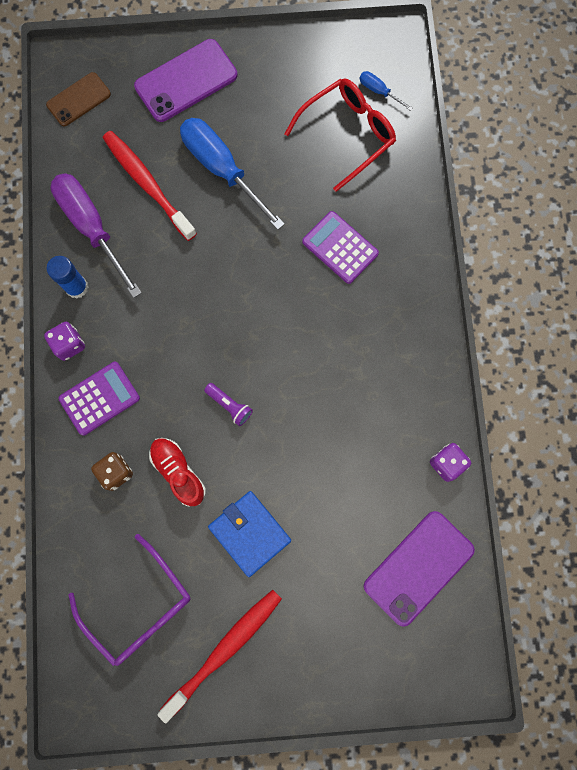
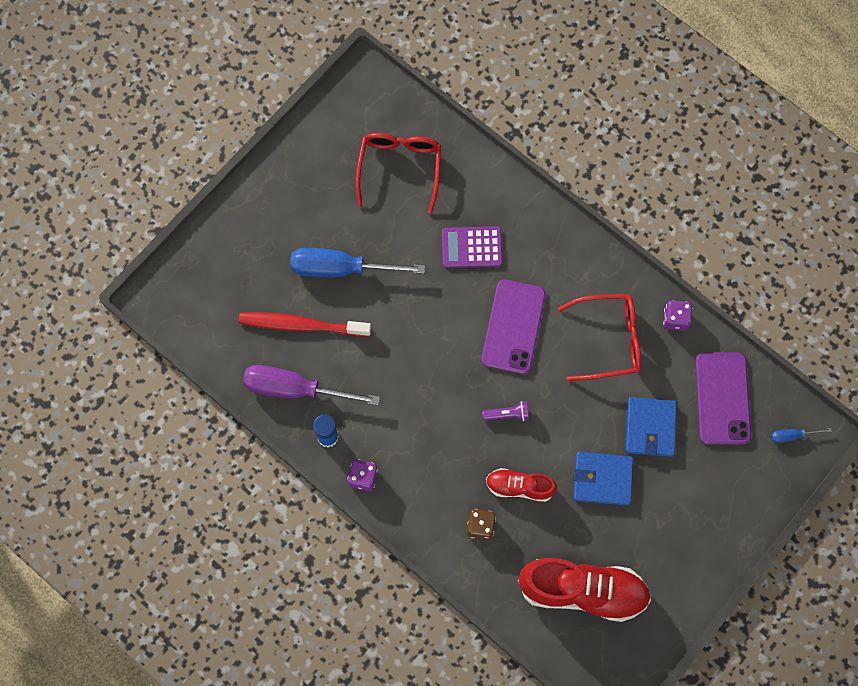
camera: 45 degrees left, 5 degrees down
(79, 100) = (192, 313): brown phone -> none
(99, 398) = (420, 492): purple calculator -> none
(139, 607) = (583, 591): purple glasses -> red shoe
(186, 81) = (253, 232): purple phone -> purple phone (513, 327)
(224, 649) = (660, 563): red toothbrush -> none
(332, 531) = (650, 428): none -> blue wallet
(373, 426) = (609, 340): none -> red glasses
(378, 91) = (389, 120): blue screwdriver -> blue screwdriver (792, 436)

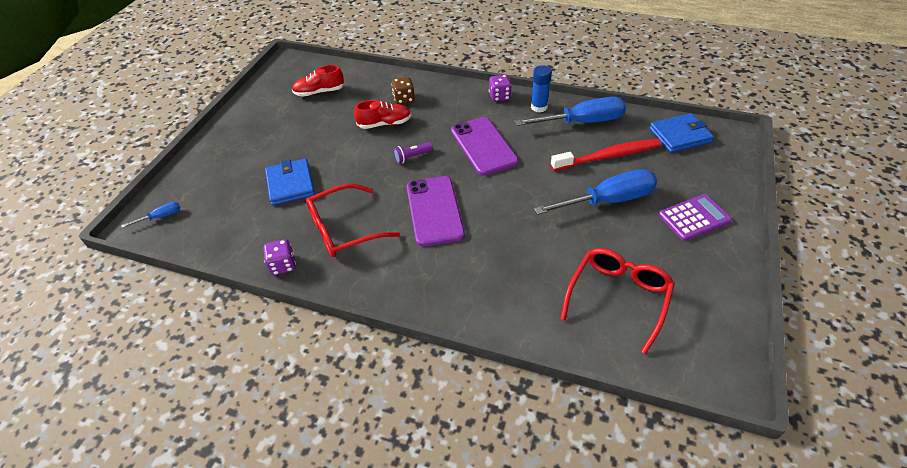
camera: 160 degrees right, 25 degrees down
(294, 389) = (583, 122): purple screwdriver -> blue screwdriver
(399, 168) = (618, 297): red glasses -> red glasses turned 135 degrees counterclockwise
(472, 247) = (504, 255): purple calculator -> purple calculator (694, 218)
(583, 591) = (319, 92): red shoe -> red shoe, size x0.54
(602, 479) = (322, 145): blue wallet -> blue wallet (679, 135)
(722, 398) = (228, 222): purple phone -> purple phone (483, 146)

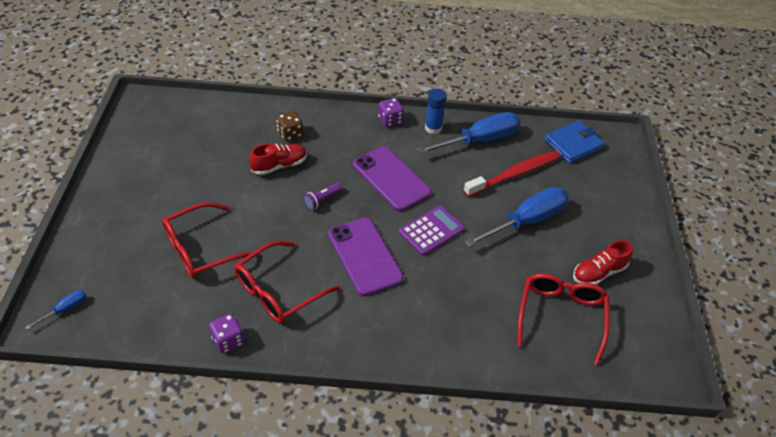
camera: 20 degrees left, 0 degrees up
(290, 184) = (201, 249): blue wallet -> red glasses
(319, 92) = (192, 135): red shoe -> red shoe (598, 273)
(694, 218) = (606, 227): purple calculator -> purple calculator (431, 231)

